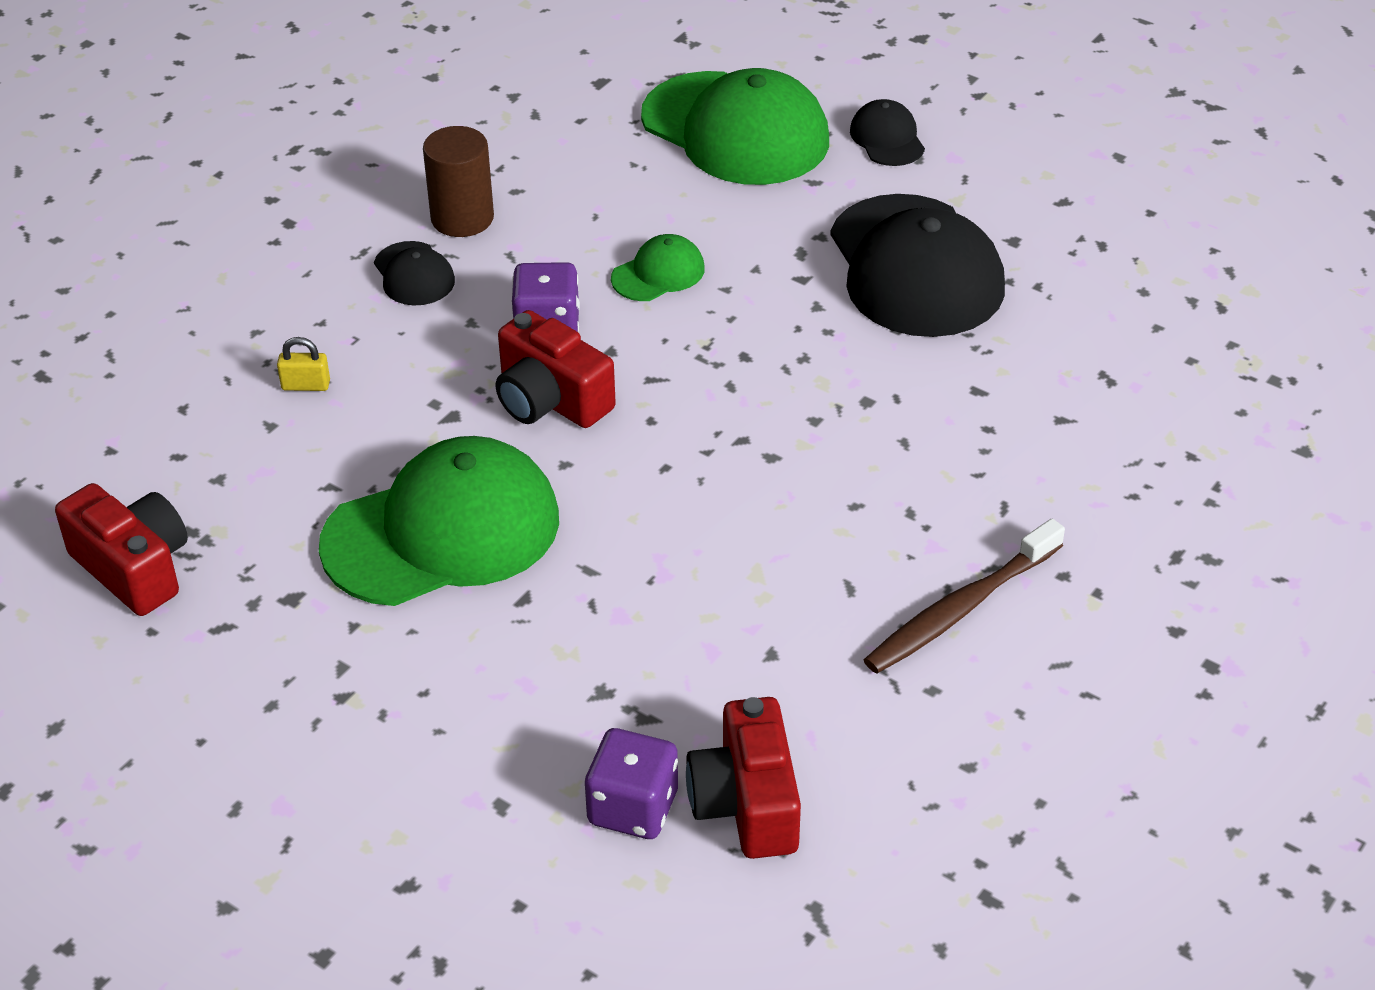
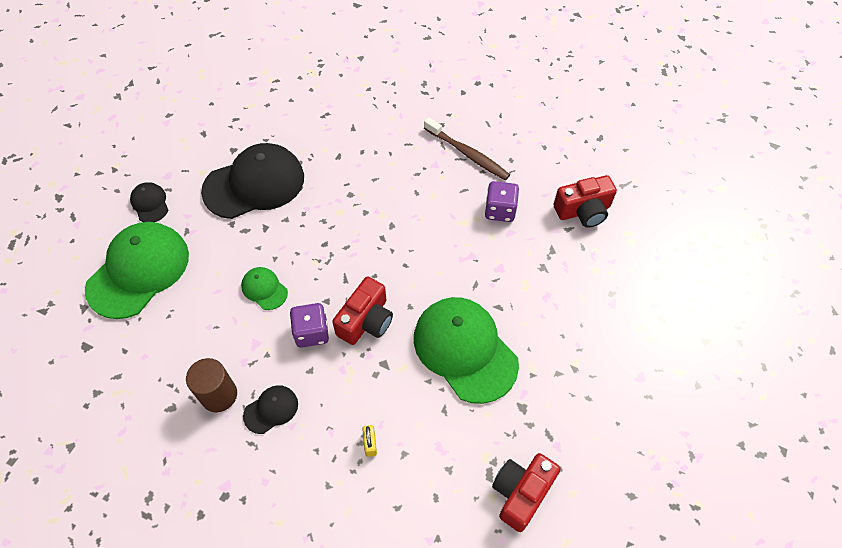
camera: 100 degrees left, 15 degrees up
(633, 808) = (598, 247): purple dice -> purple dice (500, 210)
(887, 138) = (150, 203): black cap -> black cap turned 90 degrees clockwise

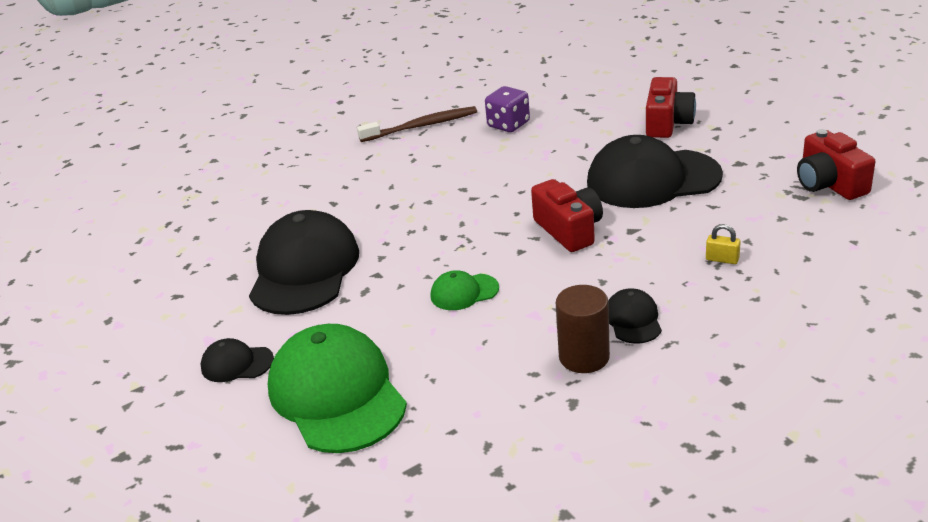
camera: 55 degrees left, 25 degrees down
(312, 332) = (553, 269): purple dice -> none
(465, 350) = (652, 179): green cap -> black cap
(583, 211) = (552, 85): red camera -> red camera (667, 123)

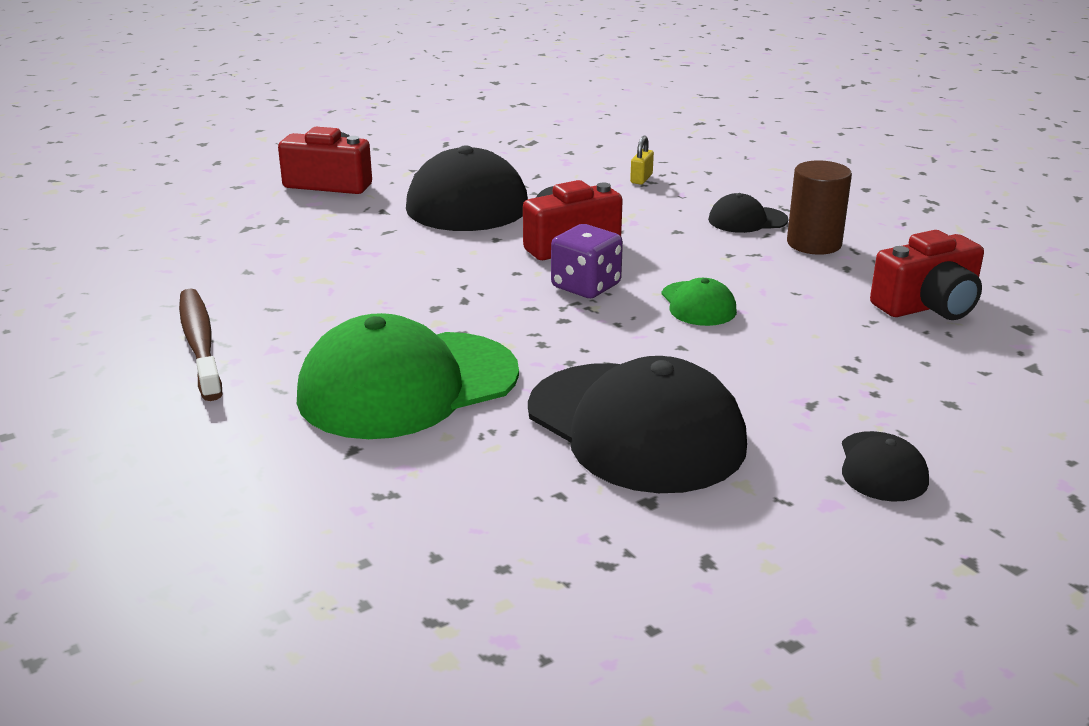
camera: 95 degrees left, 5 degrees down
(304, 270) = (635, 427): black cap -> black cap turned 135 degrees counterclockwise
(337, 394) = (920, 380): green cap -> green cap (407, 385)
(508, 124) = (254, 275): purple dice -> purple dice (586, 286)
(829, 184) = (512, 130): red camera -> red camera (928, 306)

